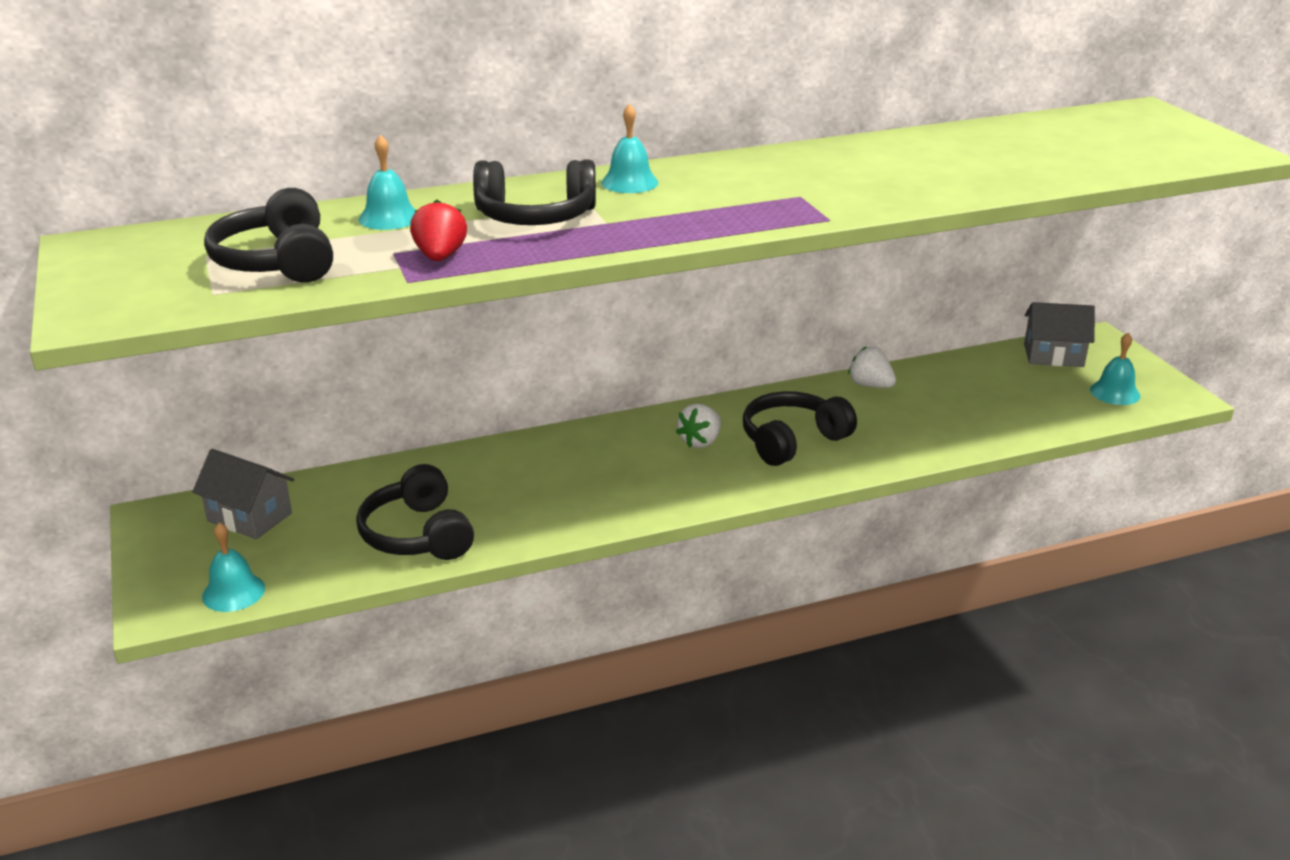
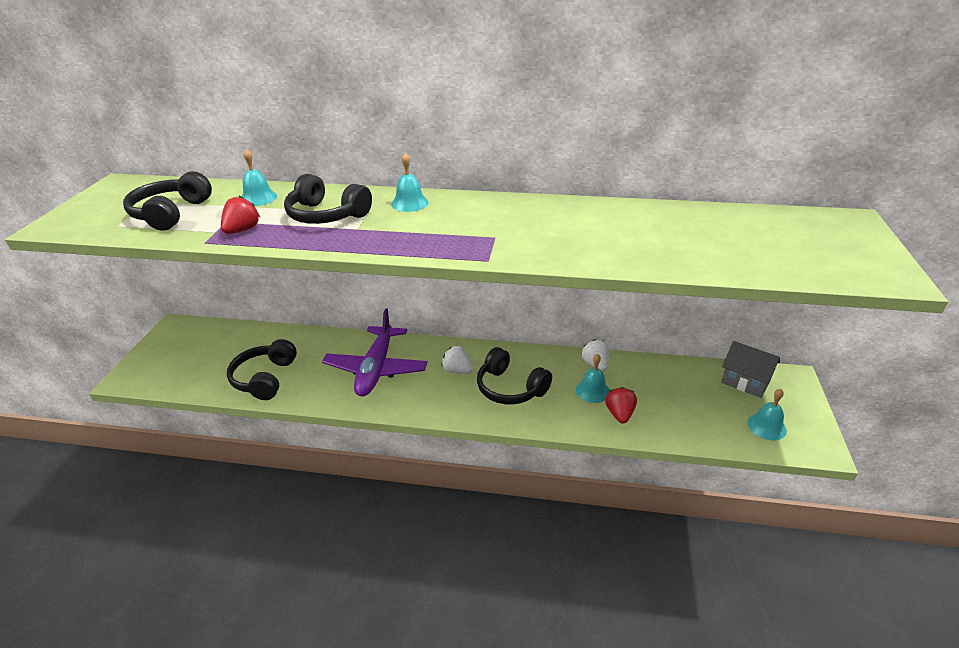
camera: 30 degrees right, 5 degrees up
(233, 592) = (160, 381): turquoise bell -> turquoise bell (593, 391)
(249, 517) = (208, 340): grey house -> none
(581, 473) = (376, 369): none -> purple plane
(700, 442) = (457, 370): white strawberry -> white strawberry turned 60 degrees clockwise
(792, 440) = (510, 388): black headphones -> black headphones turned 135 degrees counterclockwise
(951, 428) = (619, 414): none -> red strawberry

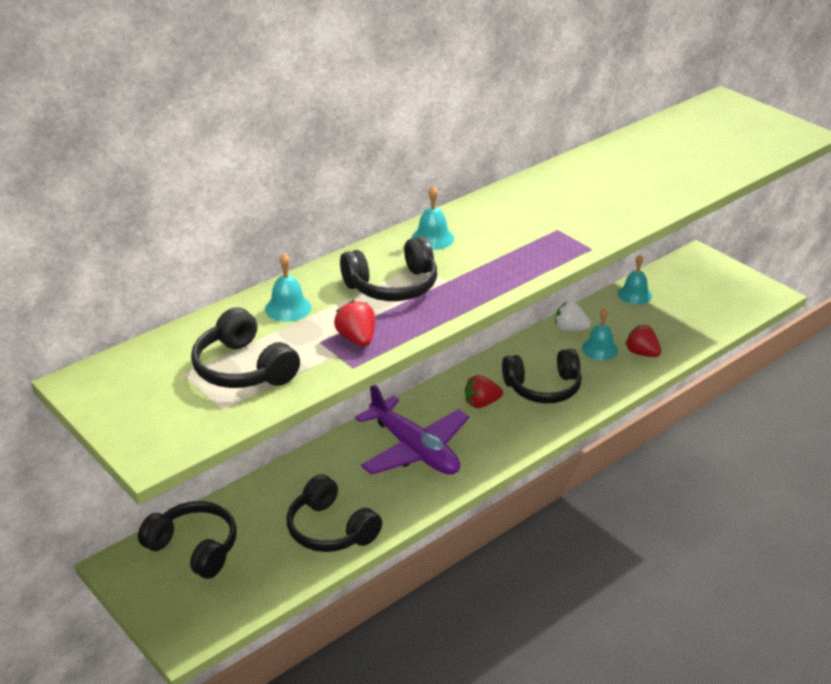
camera: 50 degrees left, 0 degrees up
(207, 341) = (194, 548): none -> black headphones
(457, 370) = (481, 403): white strawberry -> red strawberry
(745, 381) = (677, 277): grey house -> none
(766, 426) = (730, 300): turquoise bell -> turquoise bell (634, 294)

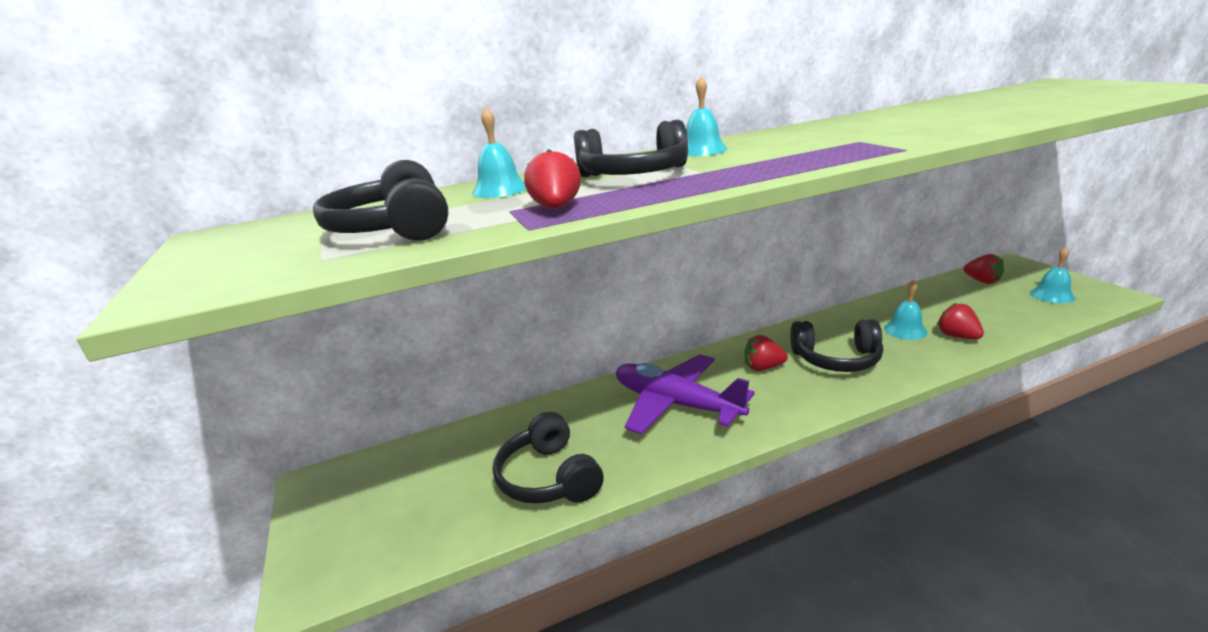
camera: 20 degrees right, 10 degrees down
(194, 548) = (397, 476): black headphones -> none
(414, 450) = (676, 404): purple plane -> purple plane turned 150 degrees clockwise
(570, 328) = (871, 311): white strawberry -> none
(634, 294) = (944, 289): turquoise bell -> turquoise bell (1052, 295)
(667, 282) = (982, 281): none -> red strawberry

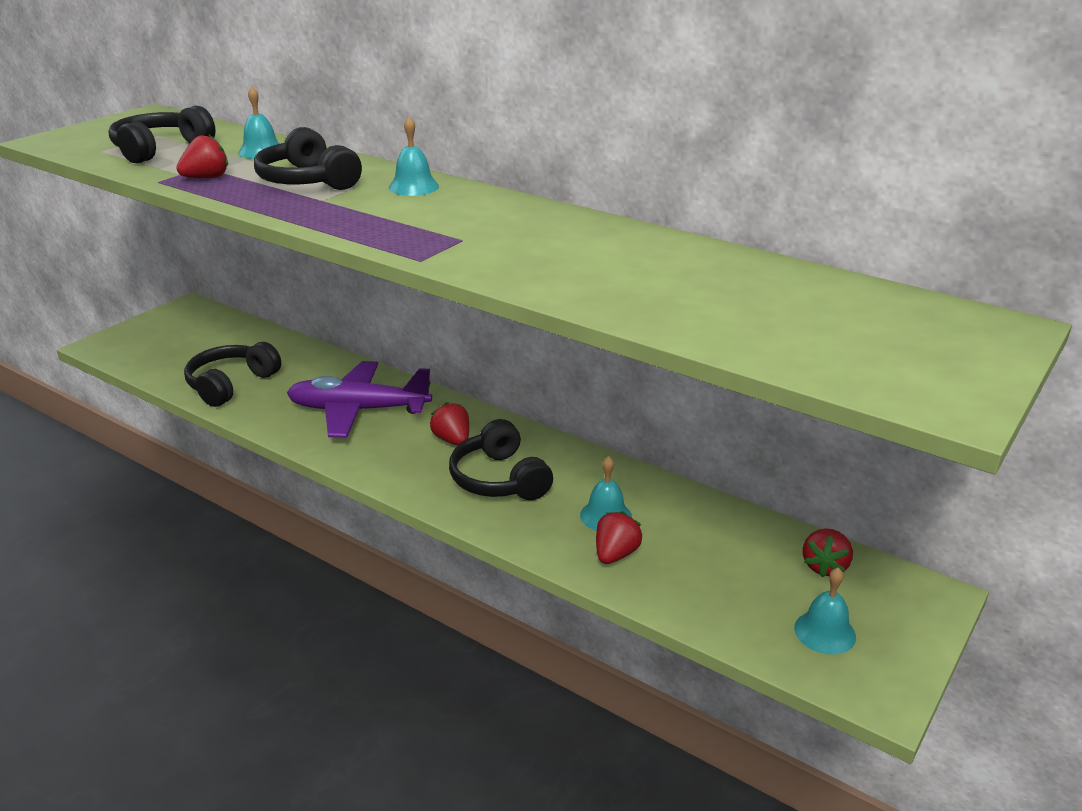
camera: 55 degrees right, 5 degrees up
(676, 404) = (358, 410): purple plane -> purple plane turned 90 degrees counterclockwise

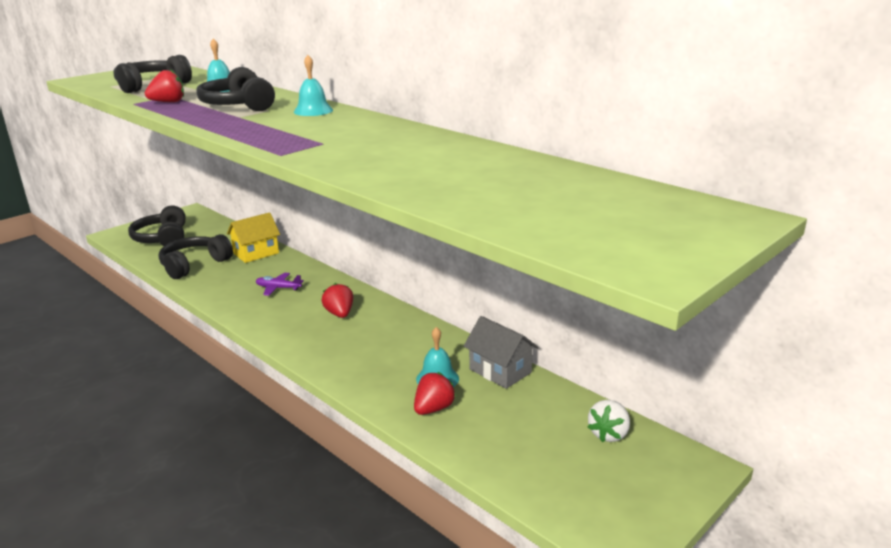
camera: 10 degrees right, 5 degrees down
(307, 362) = (256, 253): none -> yellow house
(358, 410) = (278, 288): purple plane -> purple plane, size x0.44
(499, 479) = (363, 345): black headphones -> black headphones (162, 238)
(675, 499) = (500, 371): none -> grey house
(824, 566) = (609, 434): red strawberry -> white strawberry
(825, 632) = (590, 487): turquoise bell -> none

